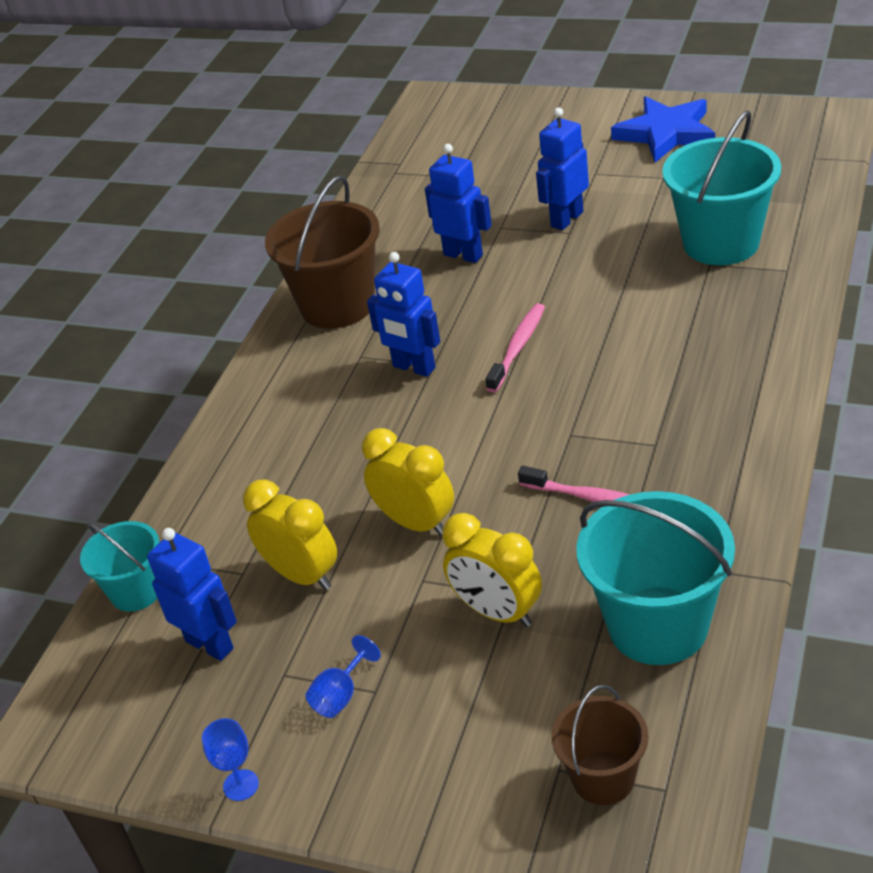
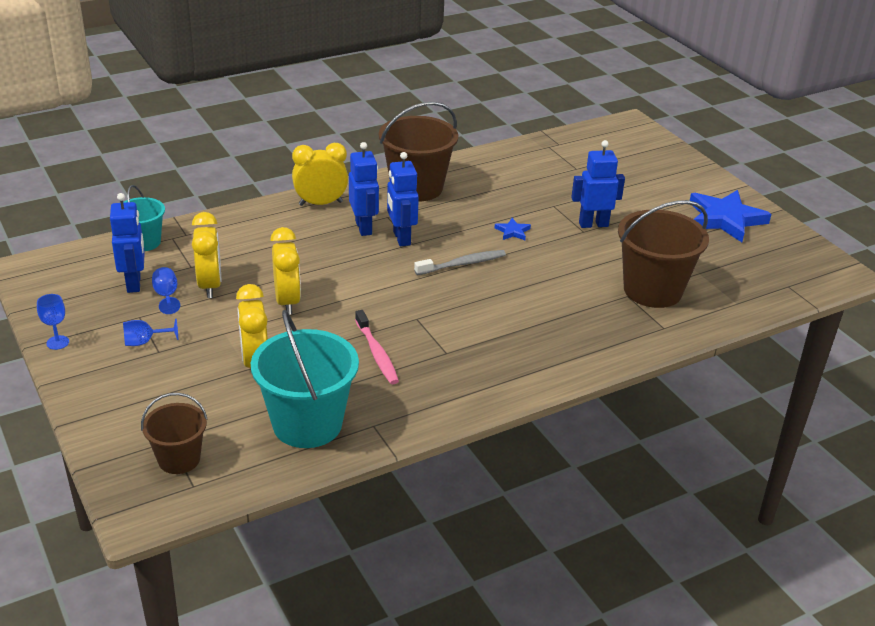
camera: 35 degrees right, 5 degrees down
(265, 395) = (320, 203): none -> yellow clock
(274, 626) = (166, 296): none -> blue goblet
(463, 255) = (513, 206): blue robot -> blue robot (364, 228)
(507, 280) = (512, 231): none -> blue star
(517, 347) = (462, 264): pink toothbrush -> grey toothbrush
(721, 243) = (652, 290): turquoise bucket -> brown bucket

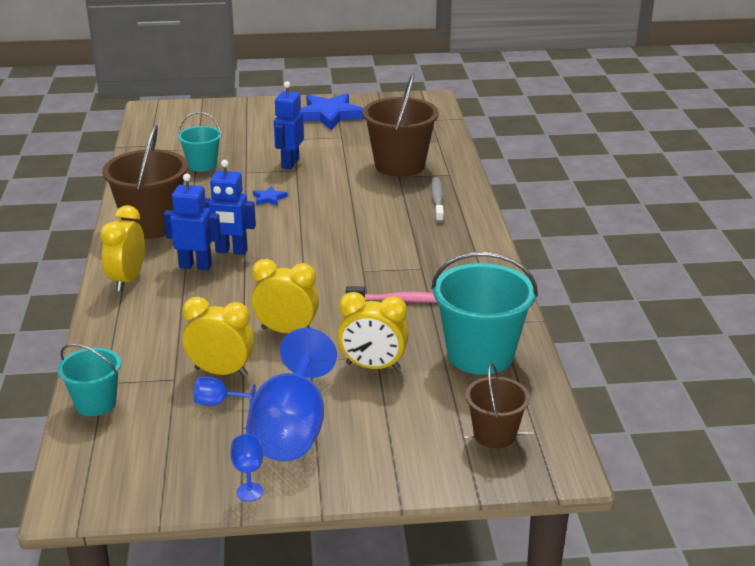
camera: 65 degrees left, 5 degrees down
(134, 283) = (175, 422): blue robot -> none
(144, 342) = (292, 429): blue goblet -> blue goblet, size x2.44
(462, 264) = (299, 232): grey toothbrush -> grey toothbrush (437, 200)
(545, 180) = (202, 165): none -> turquoise bucket

